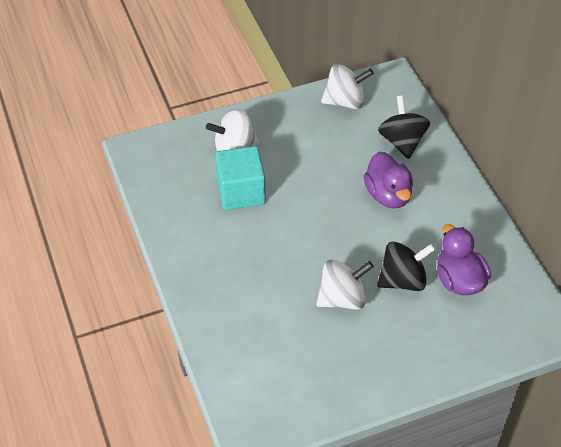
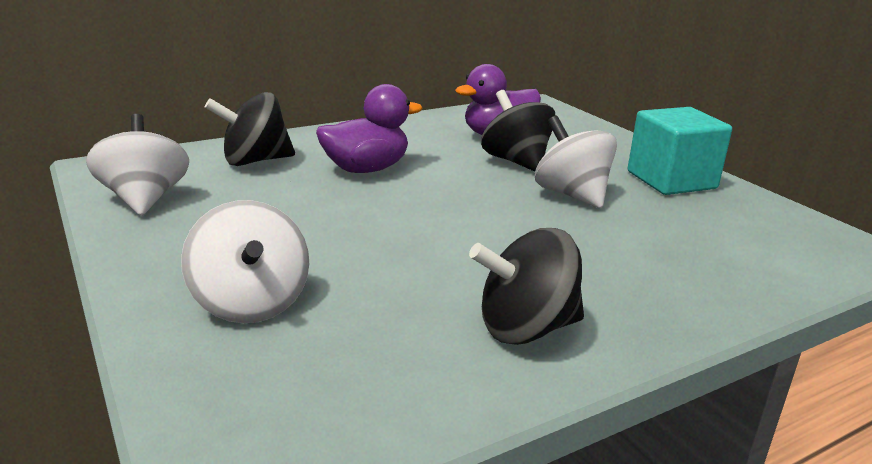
camera: 100 degrees left, 25 degrees down
(198, 240) = (526, 328): none -> black spinning top
(241, 192) = (378, 287): turquoise cube -> turquoise cube (671, 180)

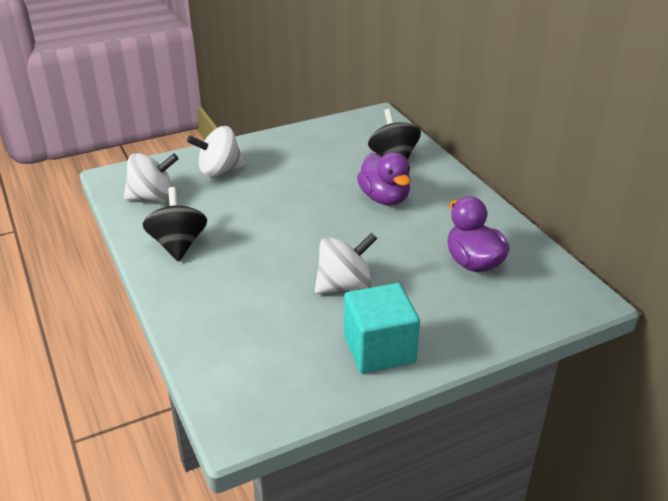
camera: 95 degrees right, 10 degrees up
(144, 199) = (332, 133): white spinning top -> white spinning top (153, 197)
(516, 161) = (410, 266): black spinning top -> none

